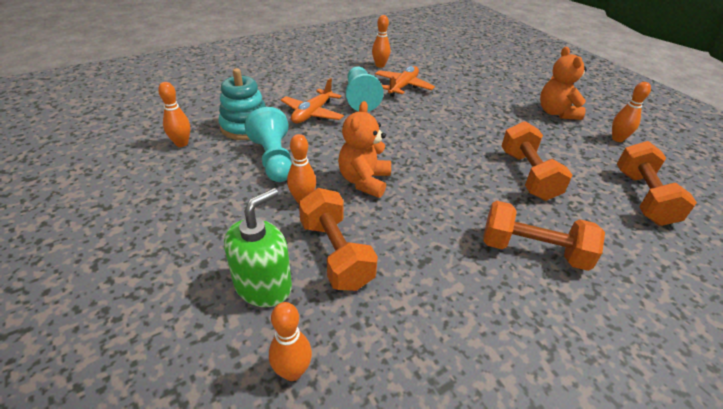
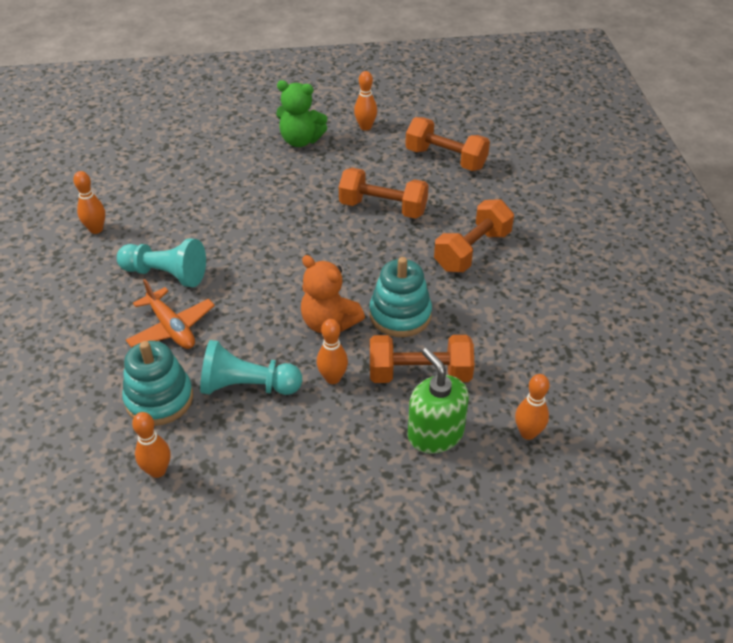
camera: 65 degrees left, 5 degrees up
(402, 221) = (400, 315): none -> turquoise stacking toy
(403, 86) = (166, 228): orange plane -> none
(556, 113) = (300, 140): orange teddy bear -> green teddy bear

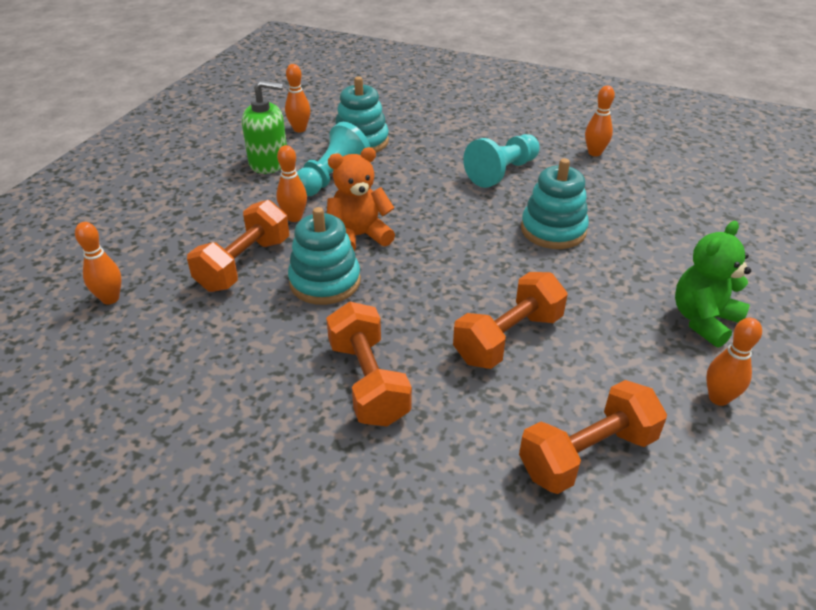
camera: 120 degrees right, 5 degrees down
(171, 328) = (431, 161): orange plane -> none
(242, 221) = (553, 230): none -> turquoise stacking toy
(435, 434) = (178, 247): green soap dispenser -> green soap dispenser (269, 162)

